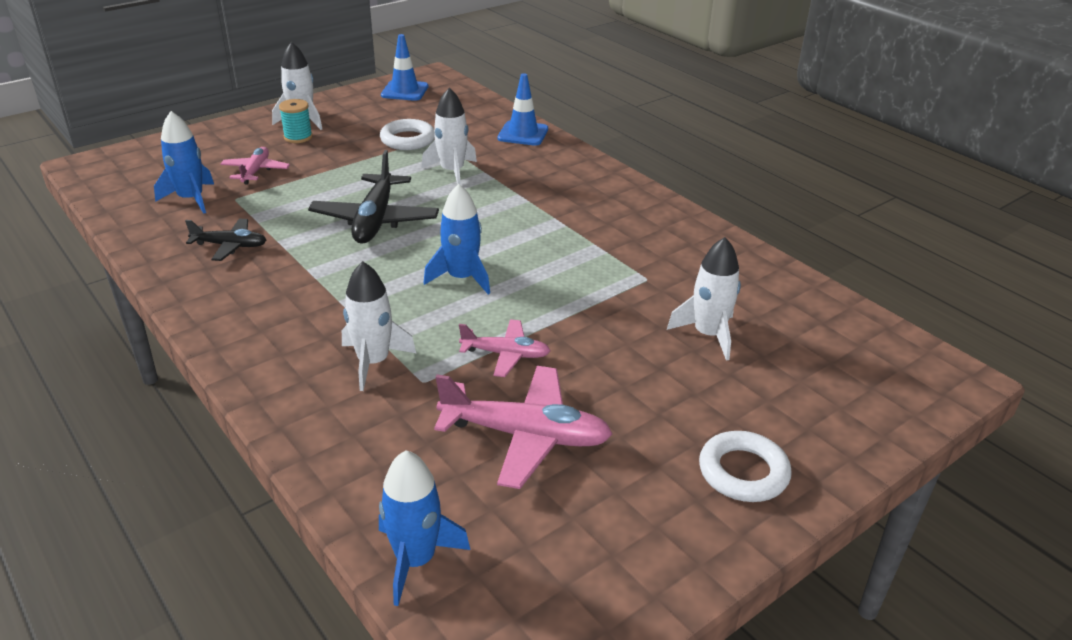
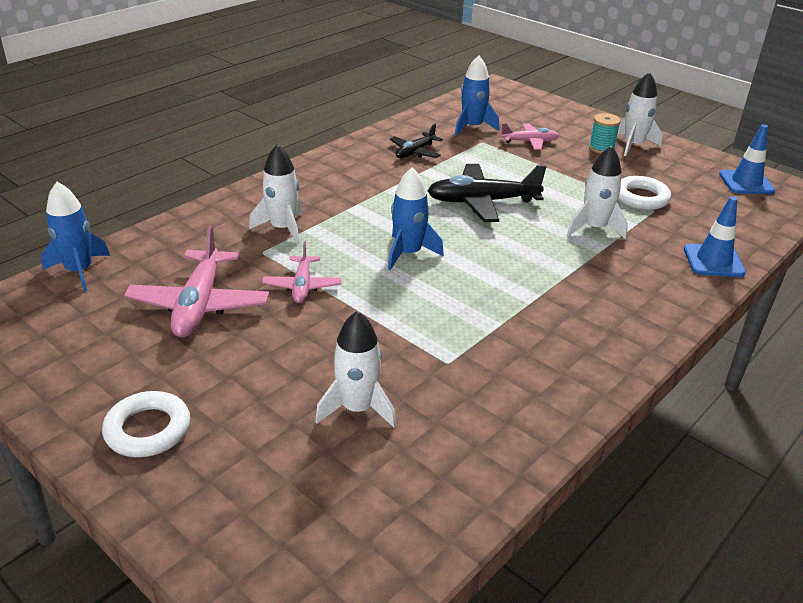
camera: 80 degrees right, 0 degrees up
(230, 246) = (415, 152): black plane -> black plane turned 45 degrees clockwise

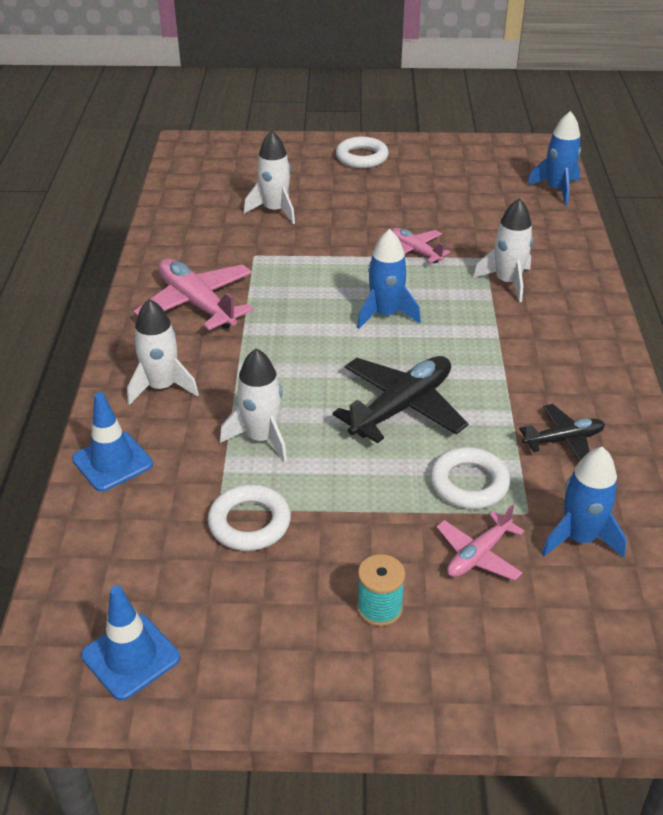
camera: 140 degrees right, 5 degrees up
(199, 304) = (452, 210): pink plane -> pink plane (197, 304)
(415, 152) = (563, 440): black plane -> black plane turned 75 degrees clockwise
(495, 161) = (469, 483): none -> white ring
(633, 145) = (345, 652): white rocket -> white rocket (162, 387)

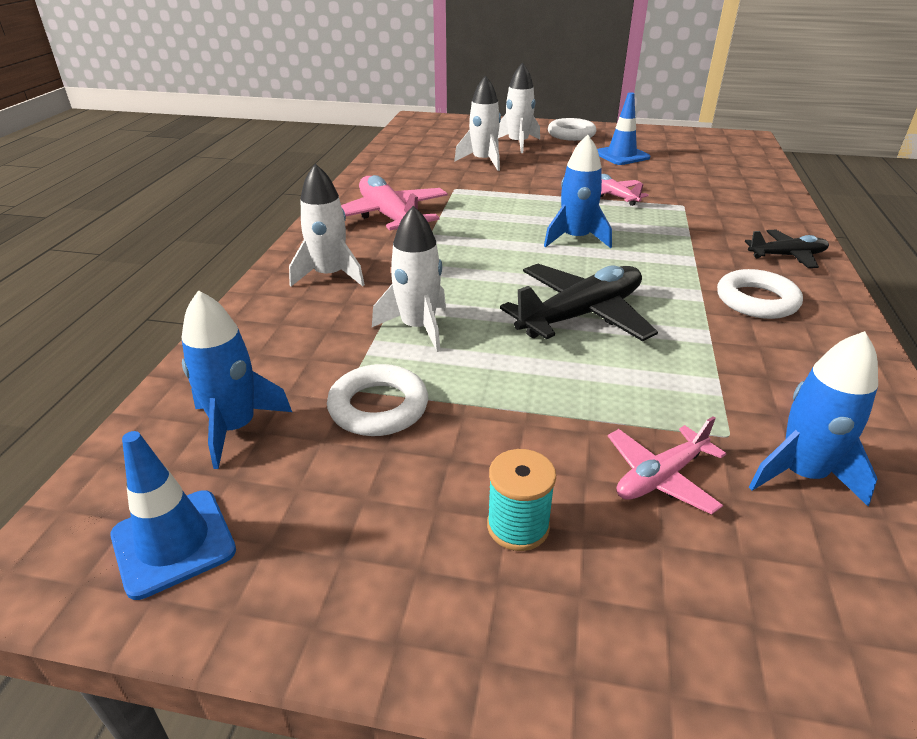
camera: 10 degrees right, 5 degrees down
(112, 462) = (251, 332): blue traffic cone -> blue traffic cone (621, 155)
(469, 483) = (653, 396): white ring -> white ring (756, 300)
(507, 282) = (707, 224): white rocket -> white rocket (518, 144)
(557, 190) = (758, 164): blue rocket -> blue rocket (235, 427)
(563, 440) = (774, 364): black plane -> black plane (787, 256)

